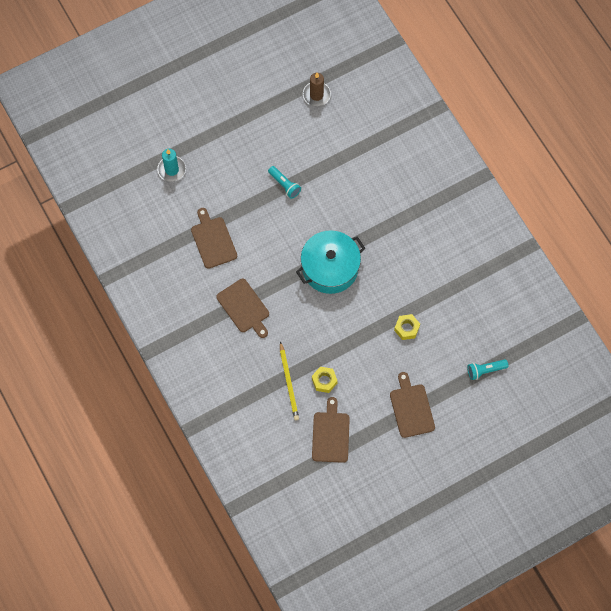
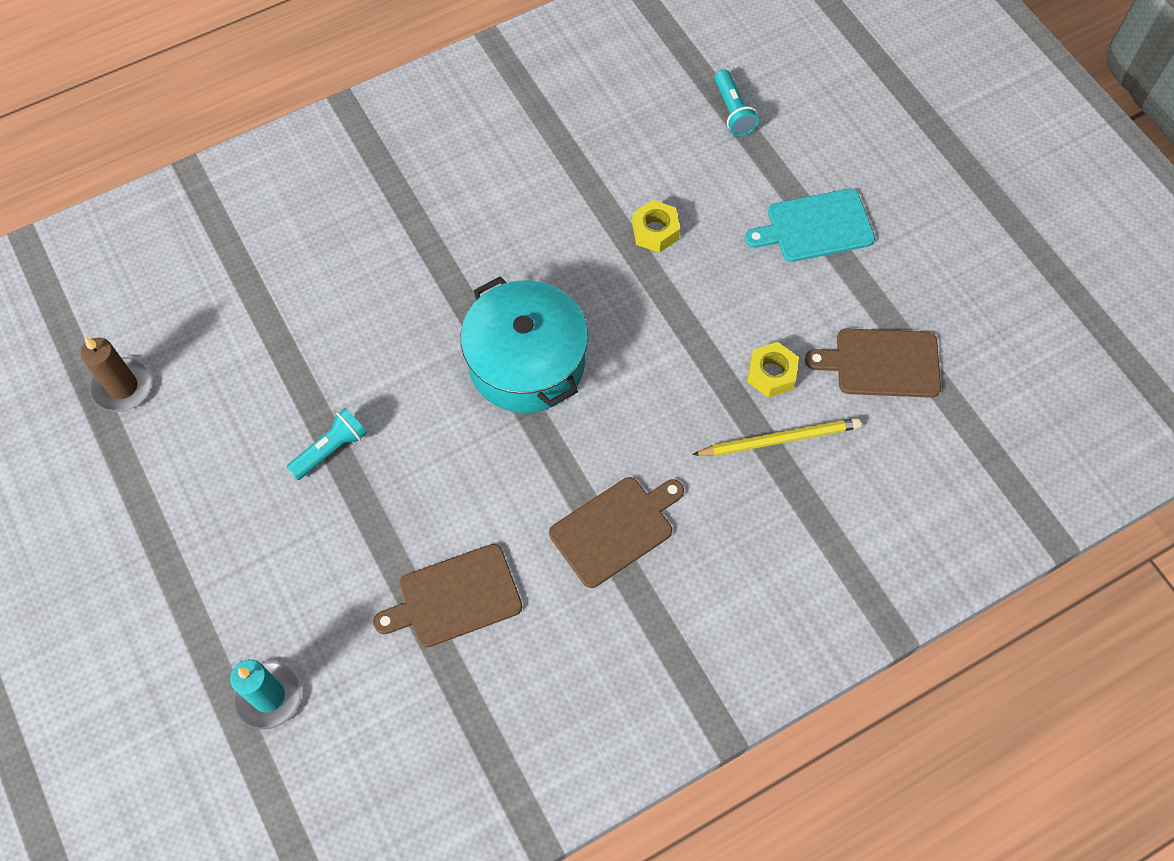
camera: 90 degrees left, 5 degrees down
(411, 408) = (815, 226): brown cutting board -> turquoise cutting board

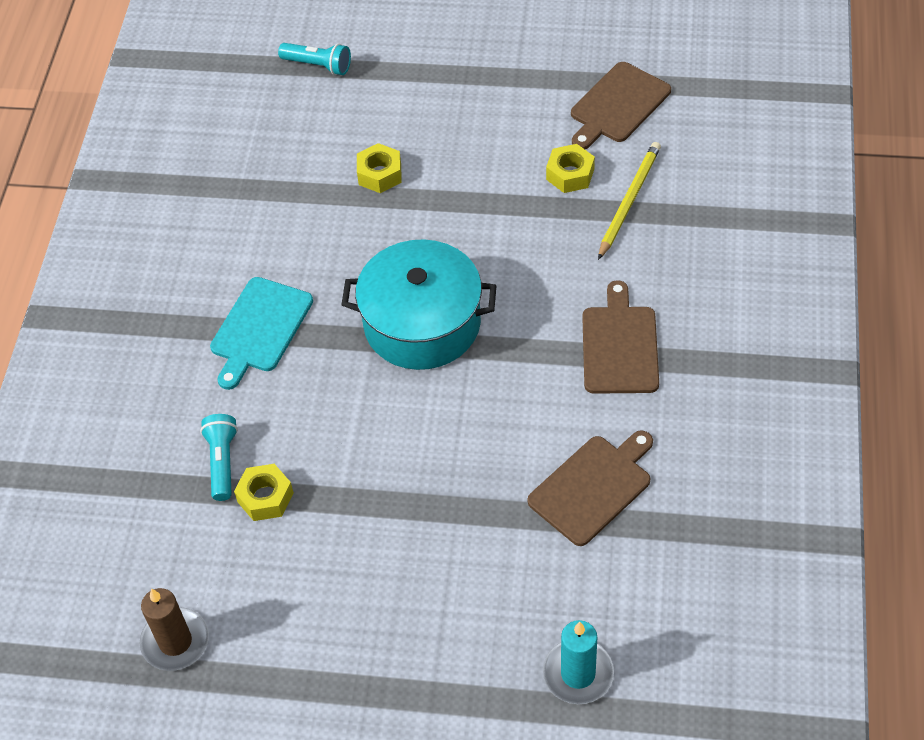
camera: 50 degrees left, 10 degrees down
(285, 361) = (265, 497): none -> yellow nut
(331, 449) = (382, 506): turquoise flashlight -> turquoise flashlight (222, 462)
(455, 597) = (593, 487): brown cutting board -> brown cutting board turned 150 degrees counterclockwise
(815, 226) = (468, 76): turquoise cutting board -> turquoise cutting board (259, 328)

